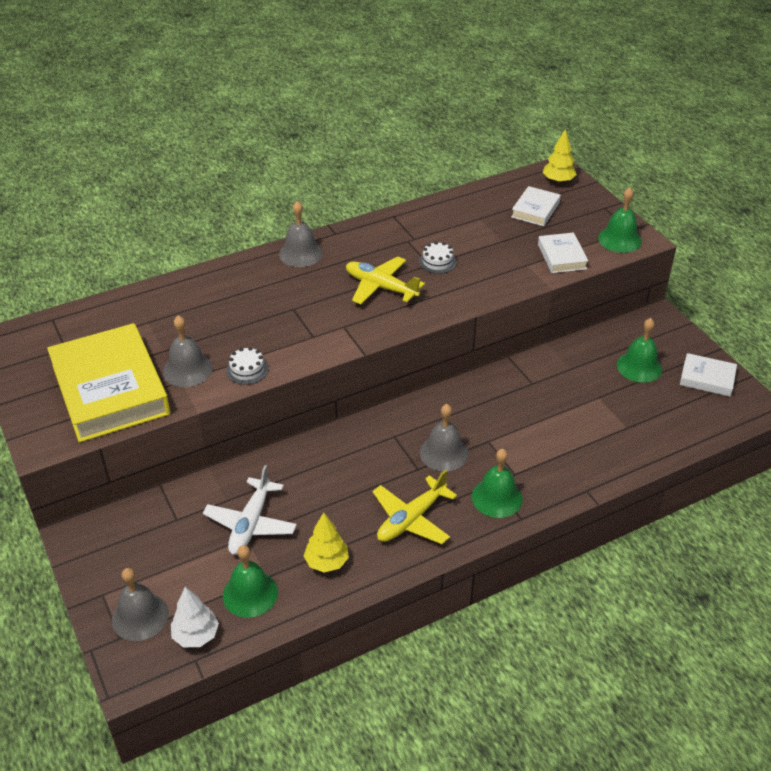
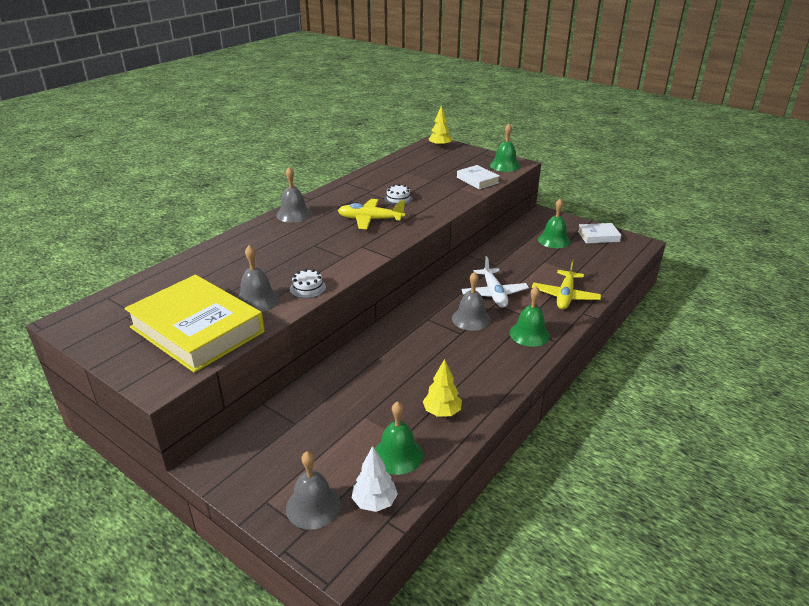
camera: 25 degrees left, 10 degrees down
(251, 524) = (361, 406): white plane -> white plane (494, 294)
(411, 519) = (482, 364): yellow plane -> yellow plane (565, 296)
(535, 210) = (439, 162): white book -> none

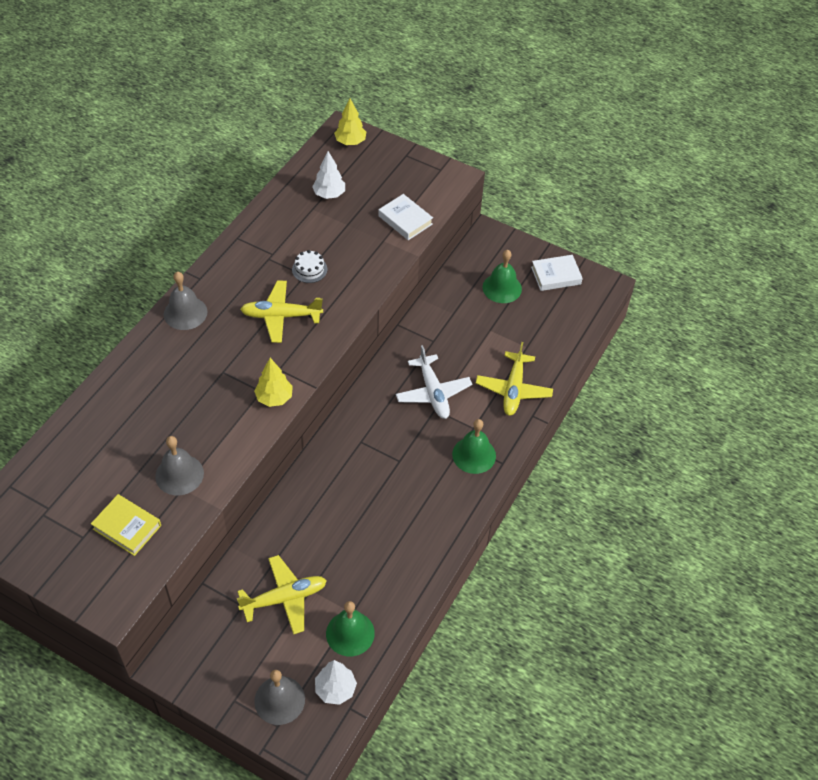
camera: 10 degrees left, 20 degrees up
(197, 329) = (127, 527): yellow book -> yellow book, size x0.47
(308, 288) = (231, 449): white cake -> none
(337, 421) = (284, 598): none -> yellow plane
(420, 167) = (329, 194): none -> white tree
(442, 412) = (388, 575): yellow tree -> yellow tree (274, 398)
(471, 319) = (409, 437): grey bell -> none
(505, 165) = (438, 183): green bell -> none

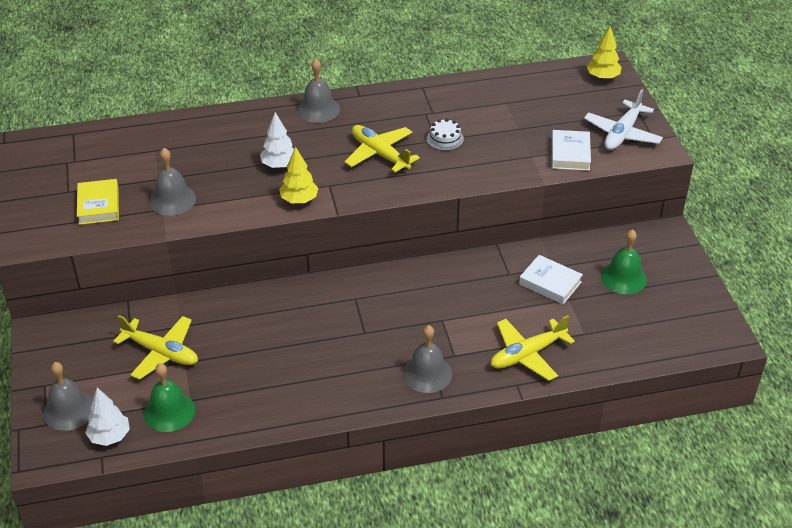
camera: 50 degrees right, 10 degrees down
(329, 194) = (533, 101): white tree -> white tree (279, 165)
(433, 393) = (457, 308): white plane -> white plane (622, 133)
(474, 455) = (427, 373): green bell -> grey bell
(556, 275) = (688, 302): white book -> white book (550, 283)

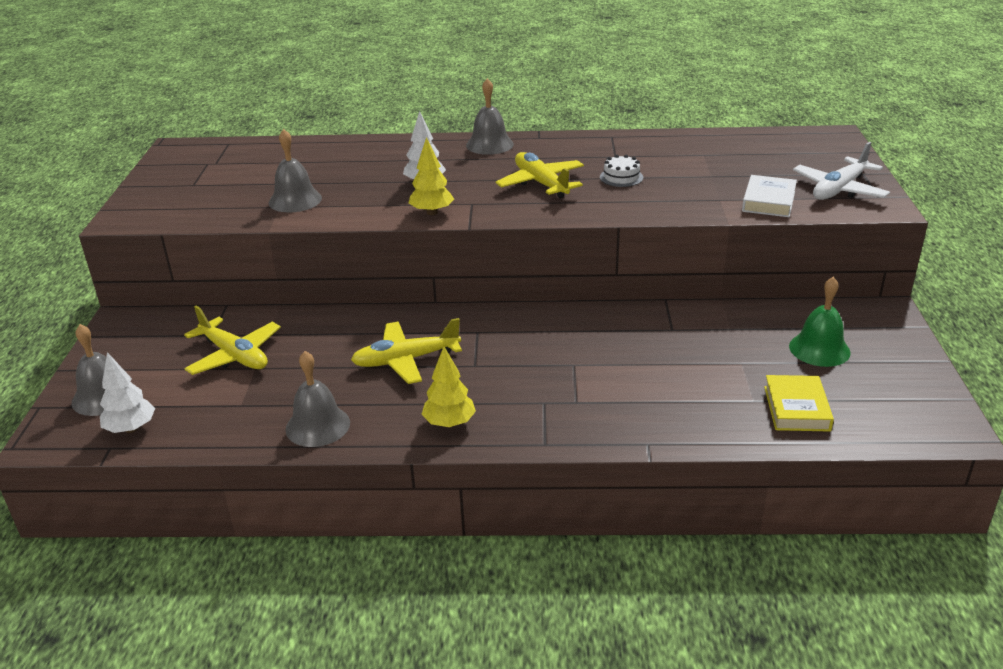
camera: 15 degrees right, 10 degrees down
(99, 205) = (216, 198): yellow book -> yellow book (796, 408)
(169, 411) = (211, 413): green bell -> none
(427, 373) = (535, 416): grey bell -> grey bell (317, 426)
(527, 354) = (671, 413): yellow plane -> yellow plane (406, 360)
(550, 283) = (722, 344): white book -> none
(602, 77) = (825, 143): yellow tree -> yellow tree (449, 423)

